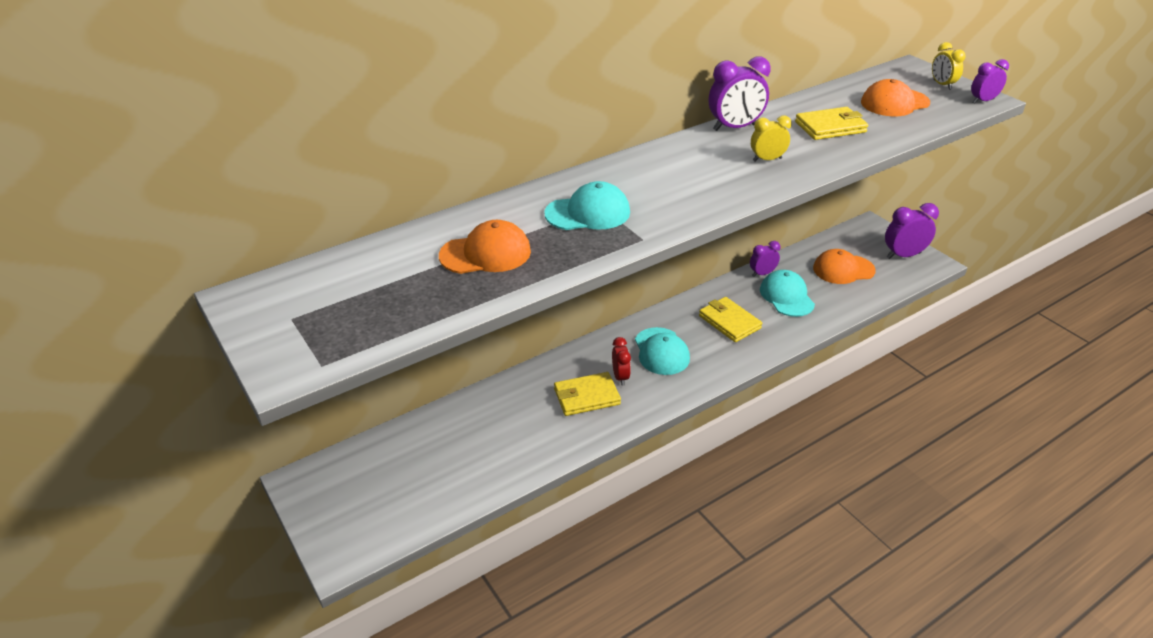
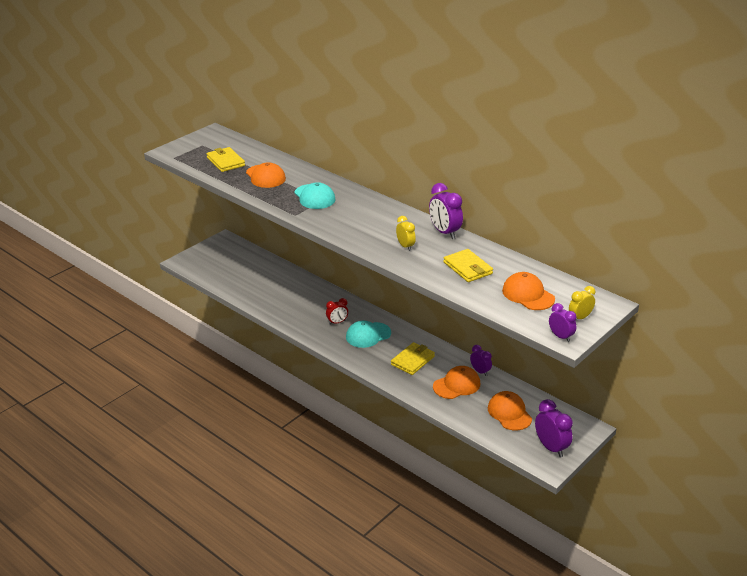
camera: 75 degrees right, 5 degrees down
(586, 397) = (314, 312): yellow wallet -> yellow wallet (225, 162)
(786, 296) = (456, 385): turquoise cap -> orange cap

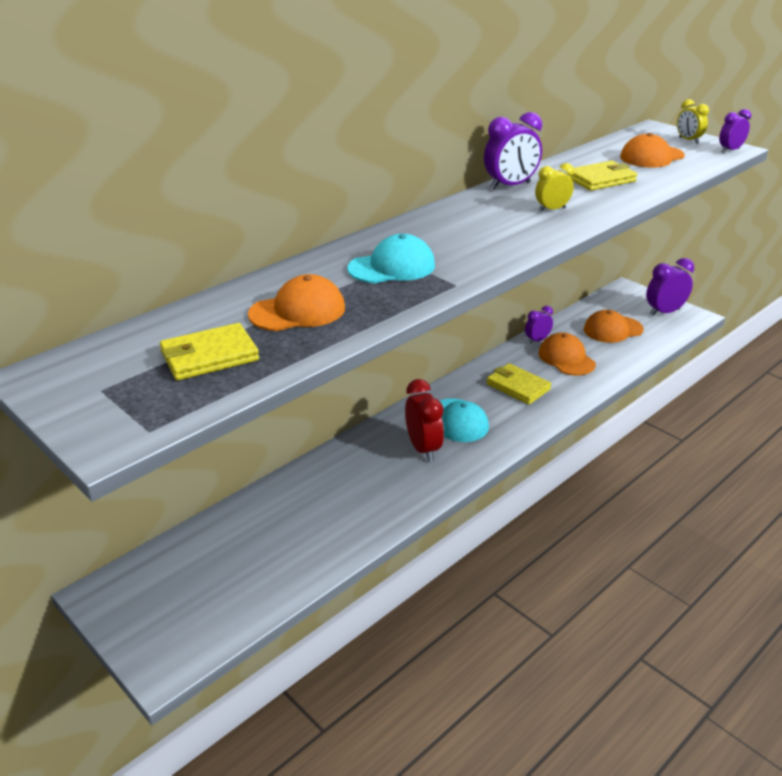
camera: 85 degrees left, 0 degrees up
(337, 322) = (423, 449): red clock -> red clock, size x1.63

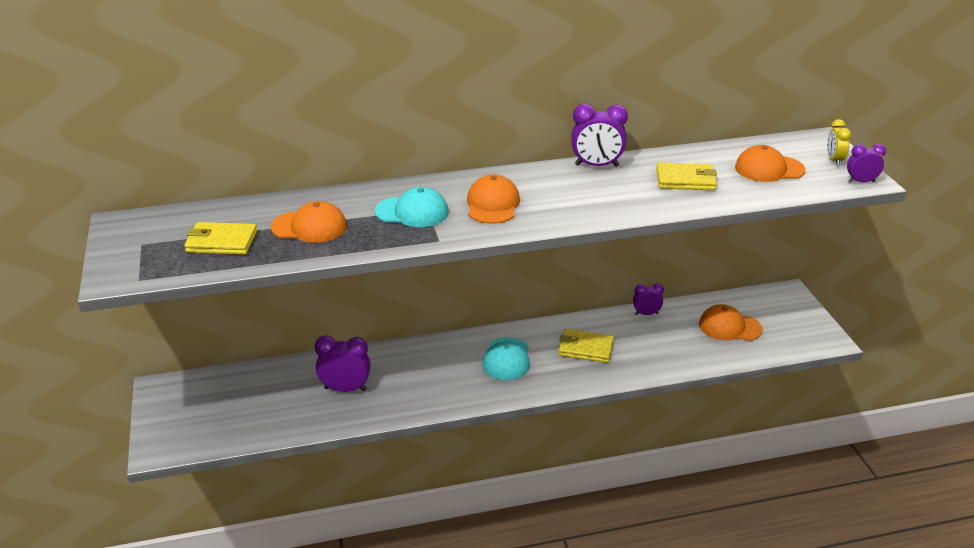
camera: 30 degrees right, 0 degrees up
(423, 449) = (457, 371): red clock -> none
(518, 387) = (585, 348): yellow wallet -> yellow wallet turned 60 degrees counterclockwise
(552, 209) = (600, 197): yellow clock -> none
(566, 358) = (655, 339): orange cap -> orange cap (492, 204)
(664, 312) = (802, 327): purple clock -> purple clock (345, 389)

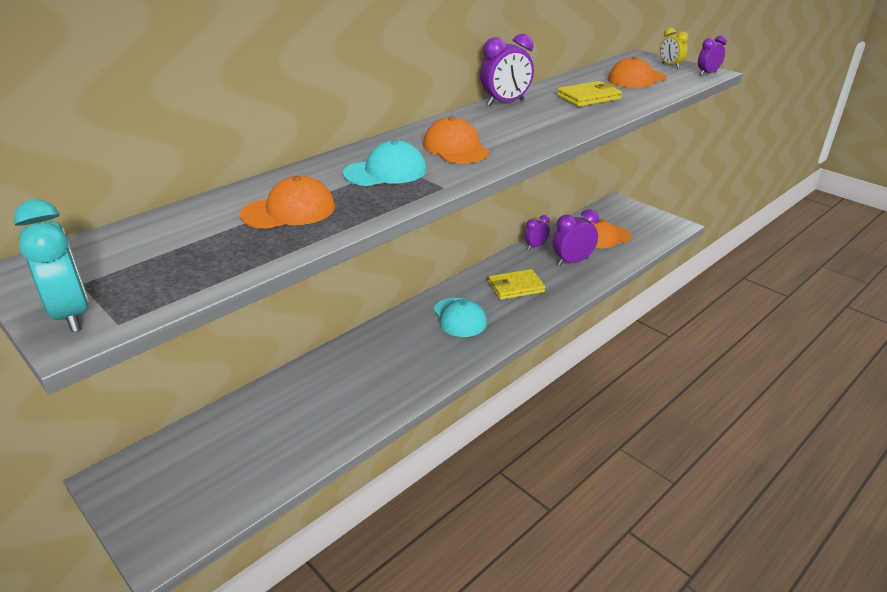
camera: 30 degrees left, 0 degrees up
(121, 264) = (72, 314): none -> turquoise clock
(221, 242) = (195, 252): yellow wallet -> none
(345, 389) = (331, 398): purple clock -> purple clock (572, 262)

